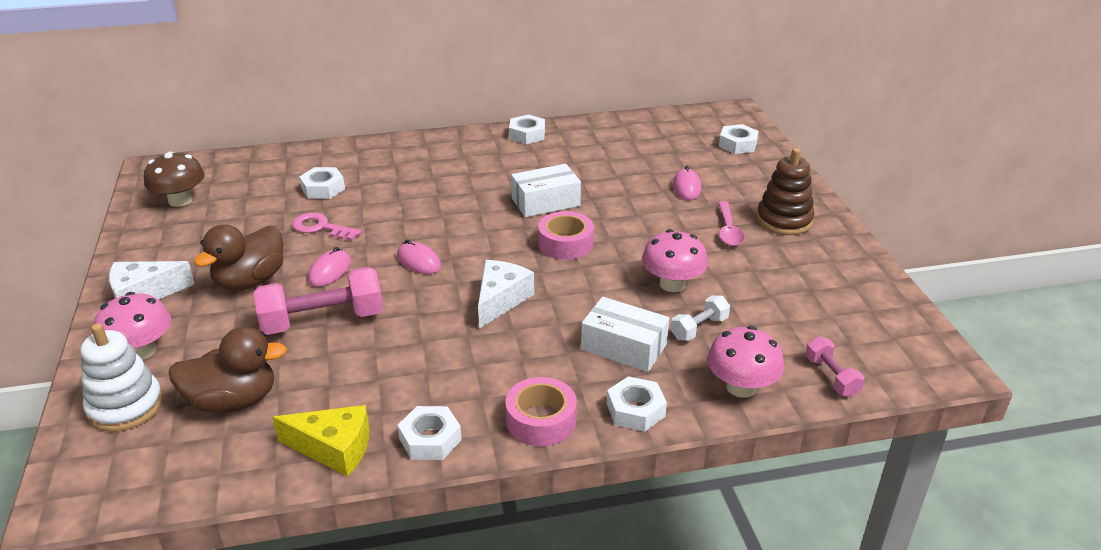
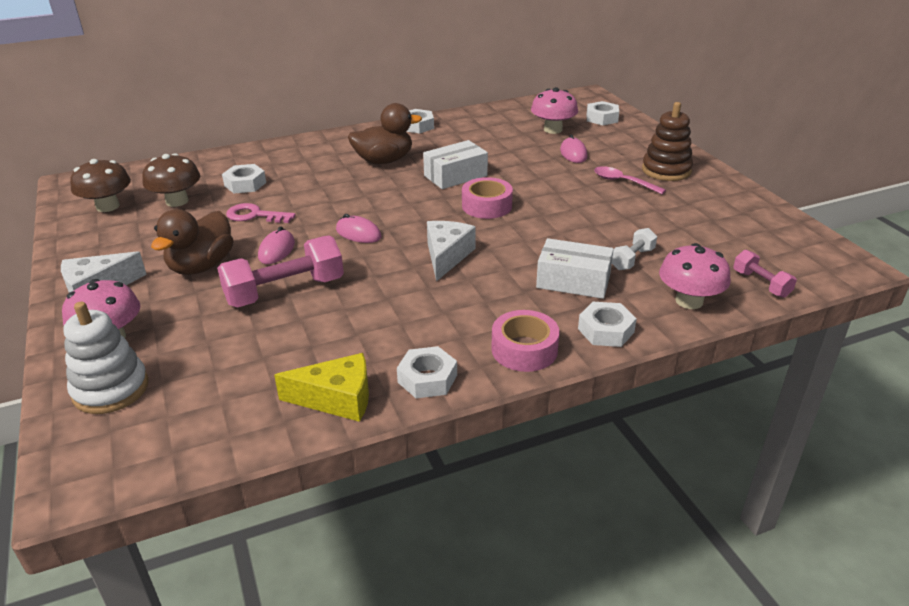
camera: 10 degrees left, 0 degrees up
(233, 401) = (221, 370): brown duck -> brown duck (384, 161)
(249, 202) = (177, 201): none -> brown mushroom
(672, 284) = (594, 227): pink mushroom -> pink mushroom (553, 129)
(728, 230) = (623, 182): pink spoon -> pink spoon turned 135 degrees clockwise

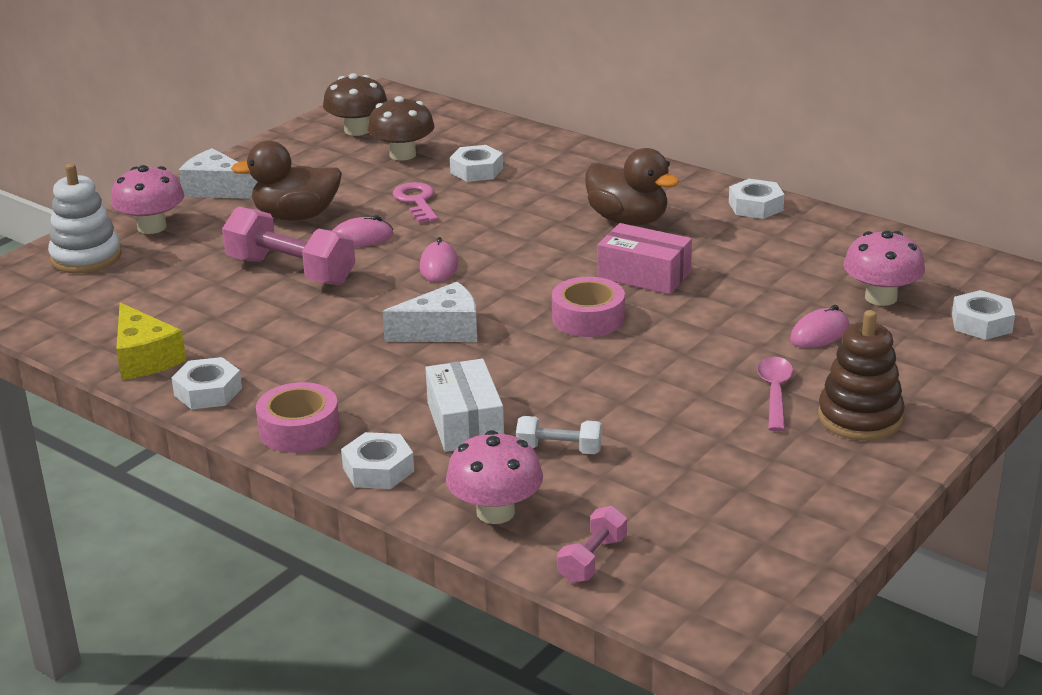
camera: 60 degrees right, 5 degrees down
(455, 176) = (644, 275): white box -> pink box

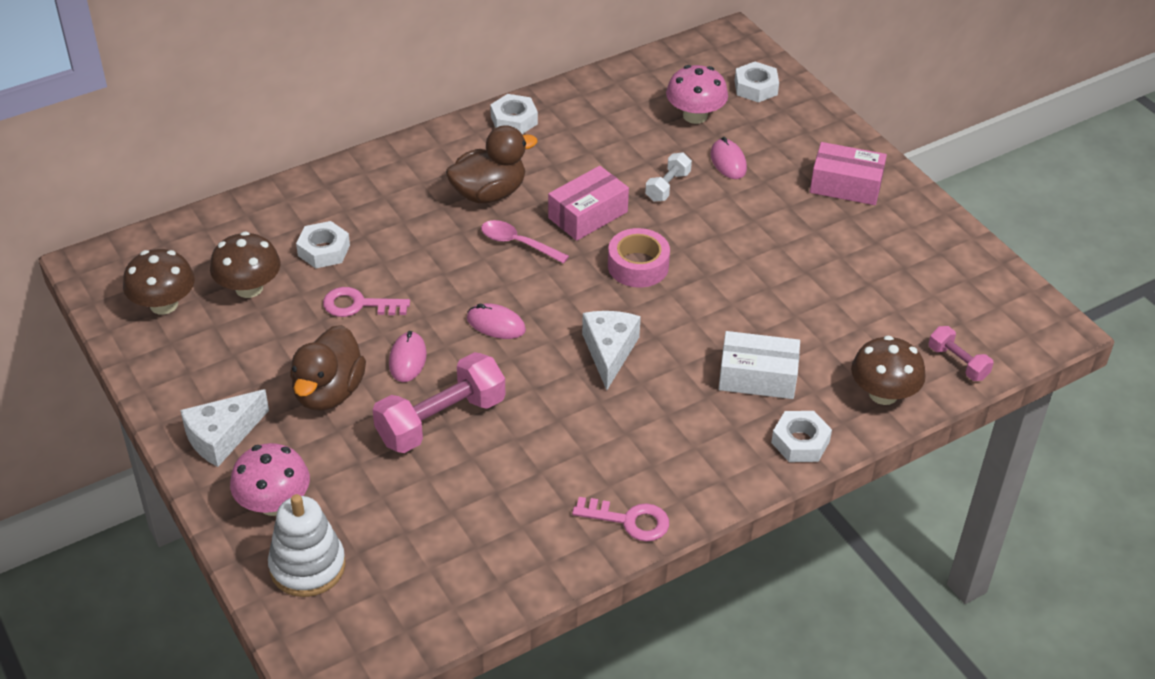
camera: 70 degrees left, 15 degrees up
(145, 358) = (545, 554): yellow cheese -> none
(208, 391) = (629, 521): white nut -> pink key
(299, 429) = (720, 475): pink tape -> none
(495, 512) = (883, 394): pink mushroom -> brown mushroom
(559, 450) = (818, 338): white dumbbell -> white dumbbell (667, 186)
(775, 393) = (795, 211): pink spoon -> pink spoon (518, 243)
(860, 418) = (846, 185): brown stacking toy -> pink box

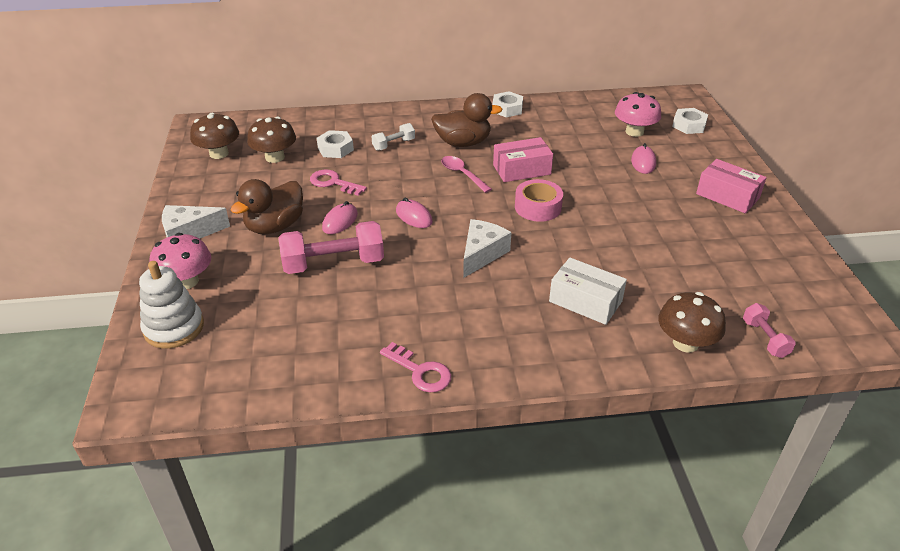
camera: 25 degrees right, 5 degrees down
(667, 186) = (589, 166): white dumbbell -> white dumbbell (393, 144)
(800, 442) = (594, 357): white nut -> none

